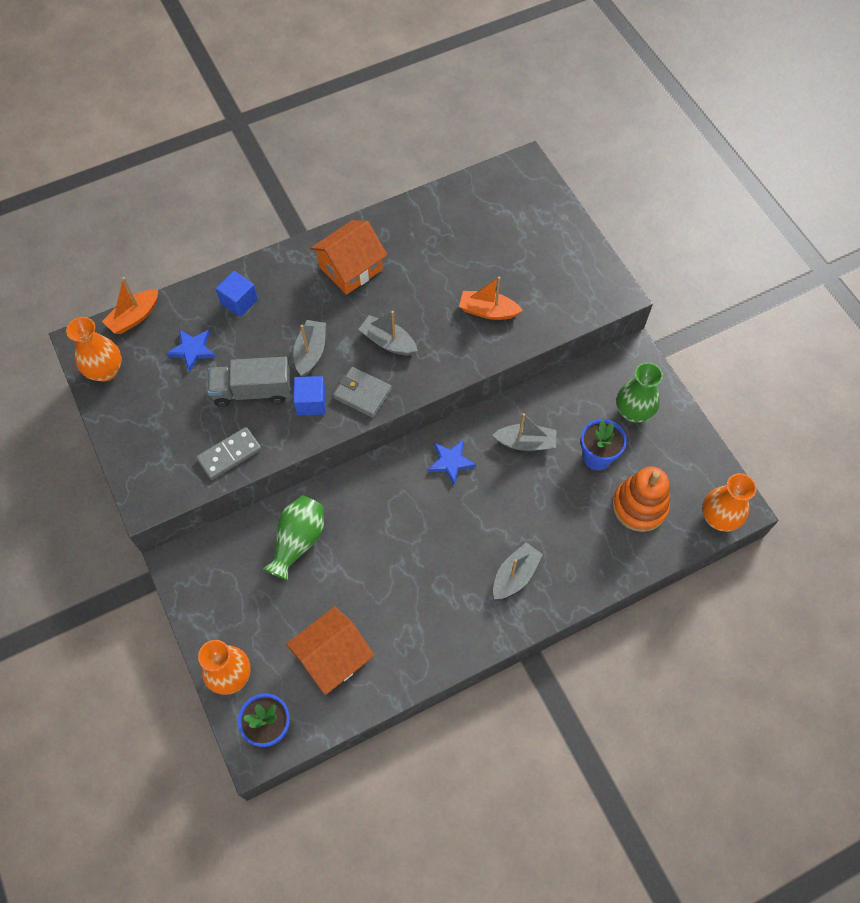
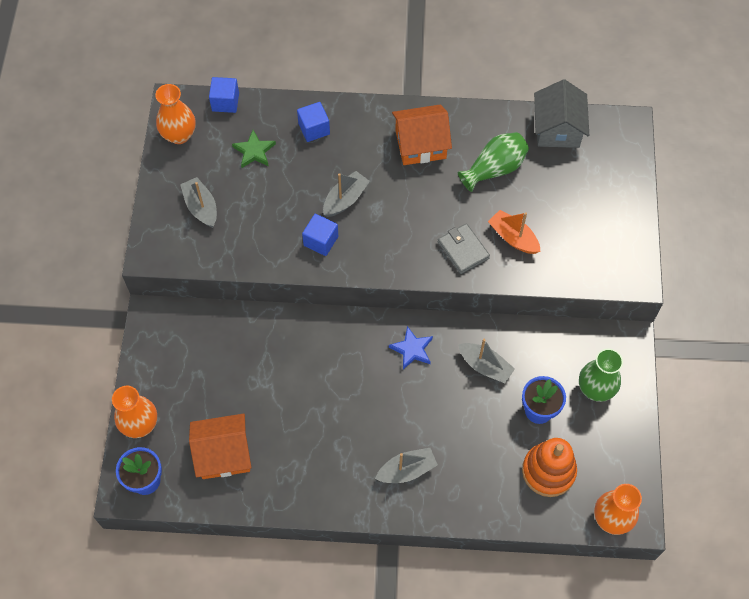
camera: 30 degrees right, 0 degrees up
(134, 317) = (225, 102): orange boat -> blue cube
(192, 350) = (254, 151): blue star -> green star
(229, 454) = (233, 250): grey domino -> none
(252, 391) = (281, 208): grey truck -> none
(298, 541) = (252, 348): green vase -> green vase (494, 169)
(362, 394) = (366, 254): grey wallet -> grey wallet (463, 250)
(388, 342) = (413, 222): grey boat -> grey boat (201, 207)
(466, 196) = (557, 128): none -> grey house

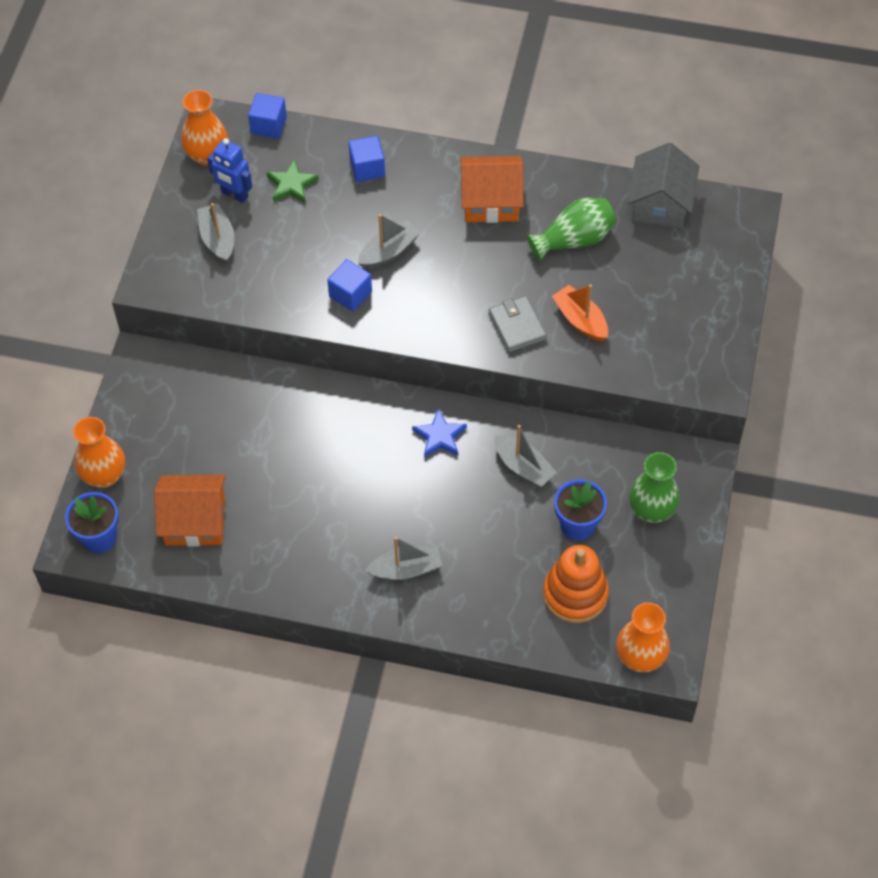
camera: 10 degrees right, 5 degrees down
(208, 166) = (234, 194): none -> blue robot

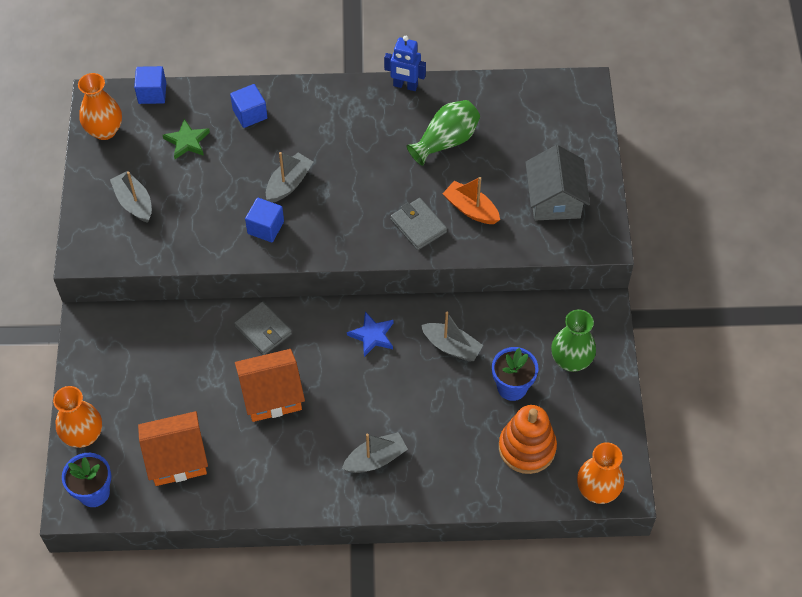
camera: 15 degrees left, 0 degrees up
(234, 194) = (138, 160): blue robot -> blue robot (405, 86)
(323, 405) = (263, 330): none -> grey wallet
(491, 201) = (365, 122): orange house -> orange house (271, 395)
(660, 204) = (510, 96): grey house -> grey house (554, 199)

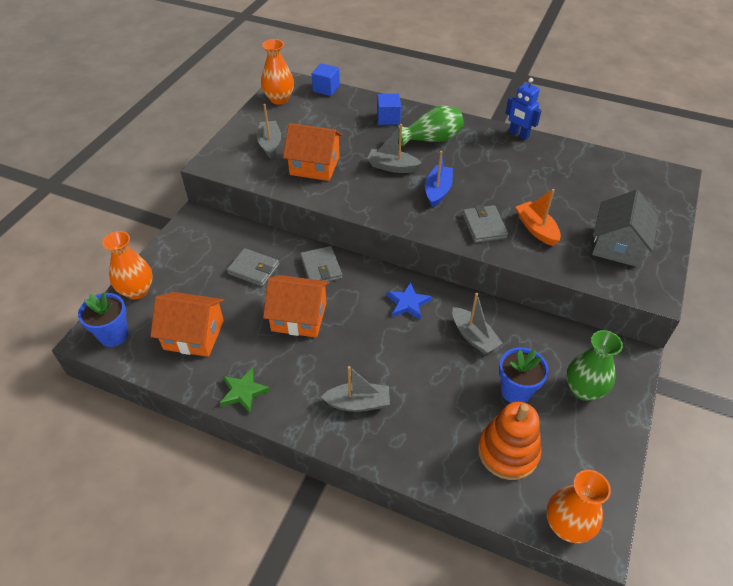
camera: 25 degrees right, 10 degrees down
(187, 141) = (332, 121): green star -> green star (243, 392)
(193, 360) = (253, 269): none -> grey wallet
(202, 214) = (314, 166): none -> orange house
(265, 227) = (357, 188): blue cube -> none
(289, 183) = (392, 167): grey boat -> grey boat turned 135 degrees counterclockwise
(352, 198) = (437, 191): none -> blue boat
(446, 141) = (535, 177): green vase -> green vase (431, 139)

